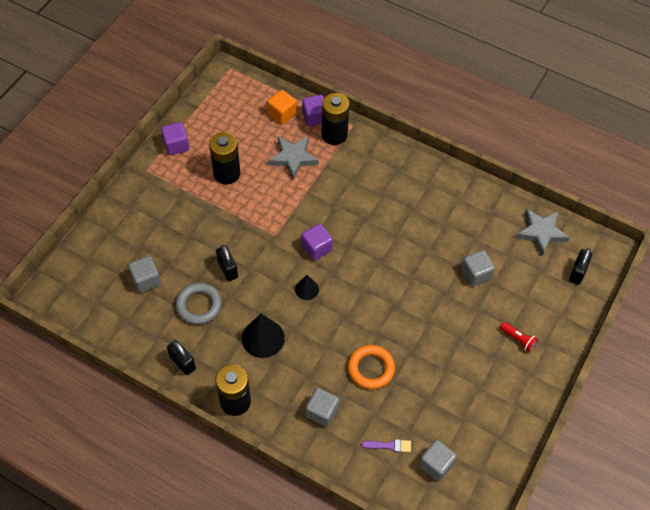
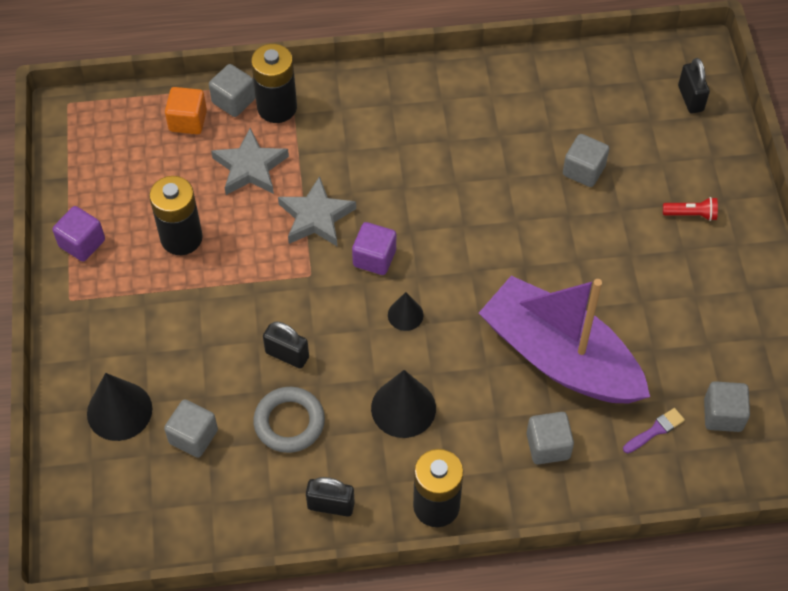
camera: 35 degrees left, 0 degrees up
(122, 243) = (119, 411): none -> black cone
(315, 117) = (234, 101): purple cube -> grey cube
(371, 368) = (560, 357): orange ring -> purple boat
(541, 233) = (614, 77): grey star -> grey star (316, 217)

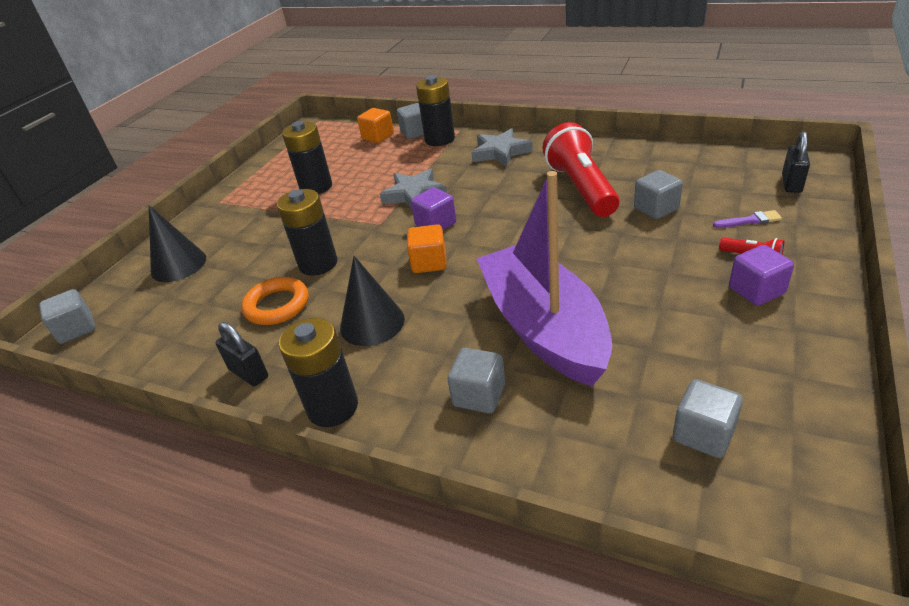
camera: 35 degrees right, 20 degrees down
(82, 243) = (257, 178): purple cube -> purple cube (756, 290)
(193, 436) = (205, 293): grey cube -> grey cube (76, 329)
(250, 167) = (395, 163): grey star -> grey star (500, 152)
(287, 355) = (318, 264): black padlock -> black battery
(289, 422) = (277, 305): grey ring -> orange ring
(405, 315) = (429, 263): black cone -> orange cube
(495, 157) = (581, 188): none -> red flashlight
(655, 430) = (608, 421): purple brush -> purple brush (750, 220)

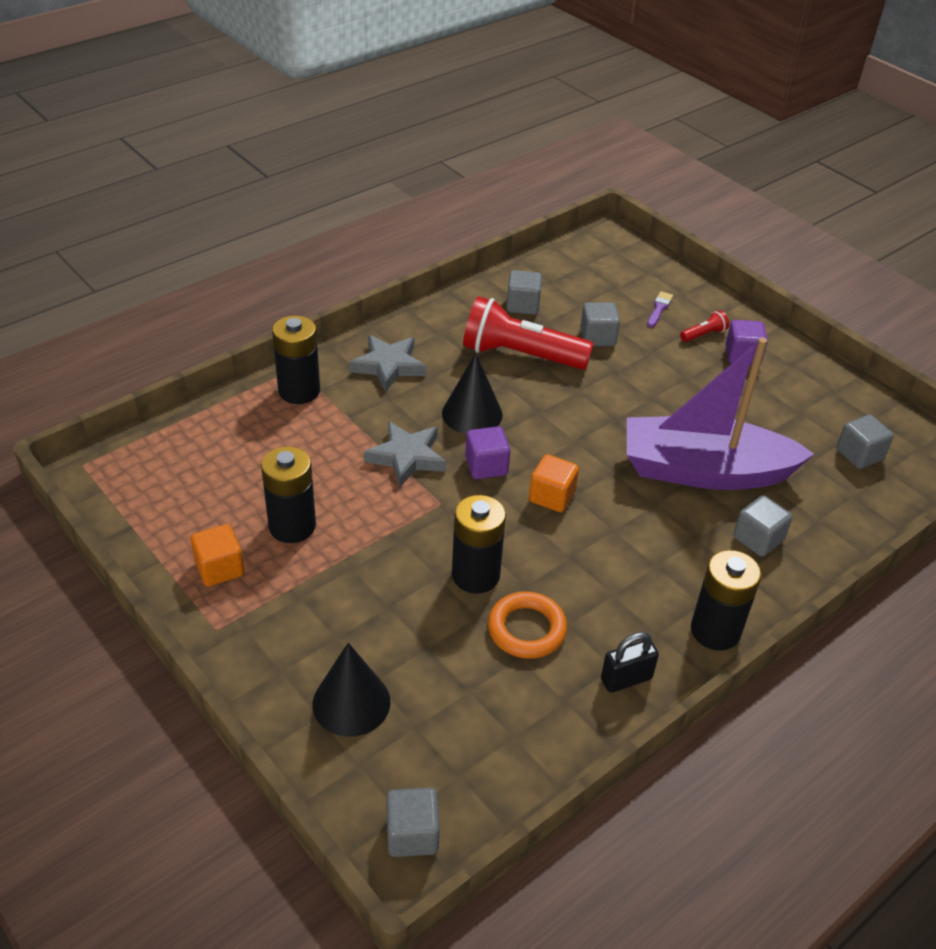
camera: 70 degrees left, 5 degrees up
(372, 323) = (616, 568): black cone -> black cone (472, 414)
(378, 137) = (221, 432): orange cube -> orange cube (219, 568)
(415, 133) = (253, 401): grey cube -> grey cube (523, 305)
(791, 184) = (630, 264): black padlock -> none

